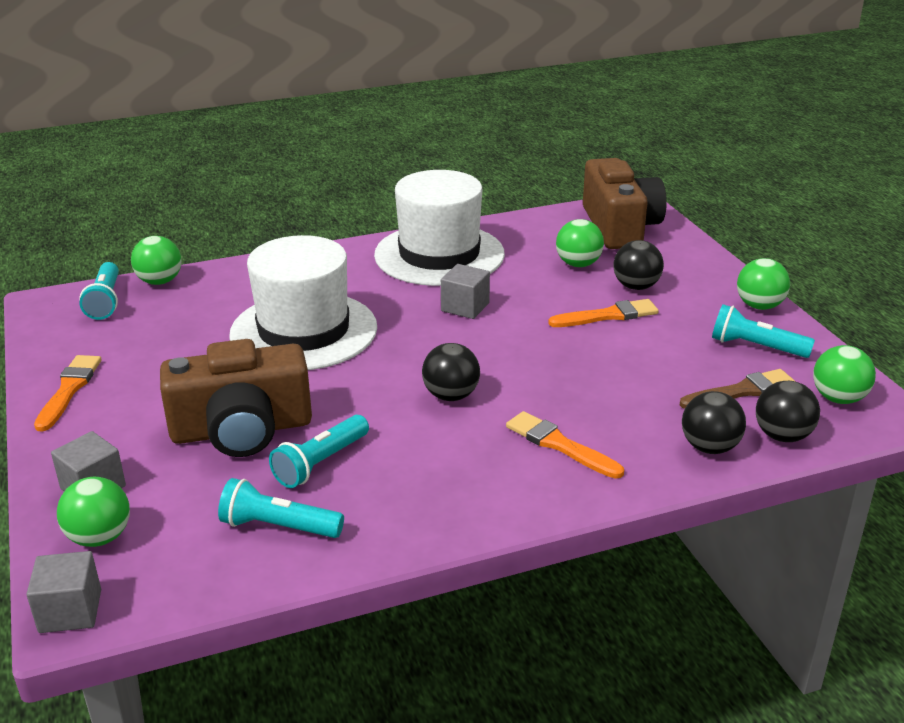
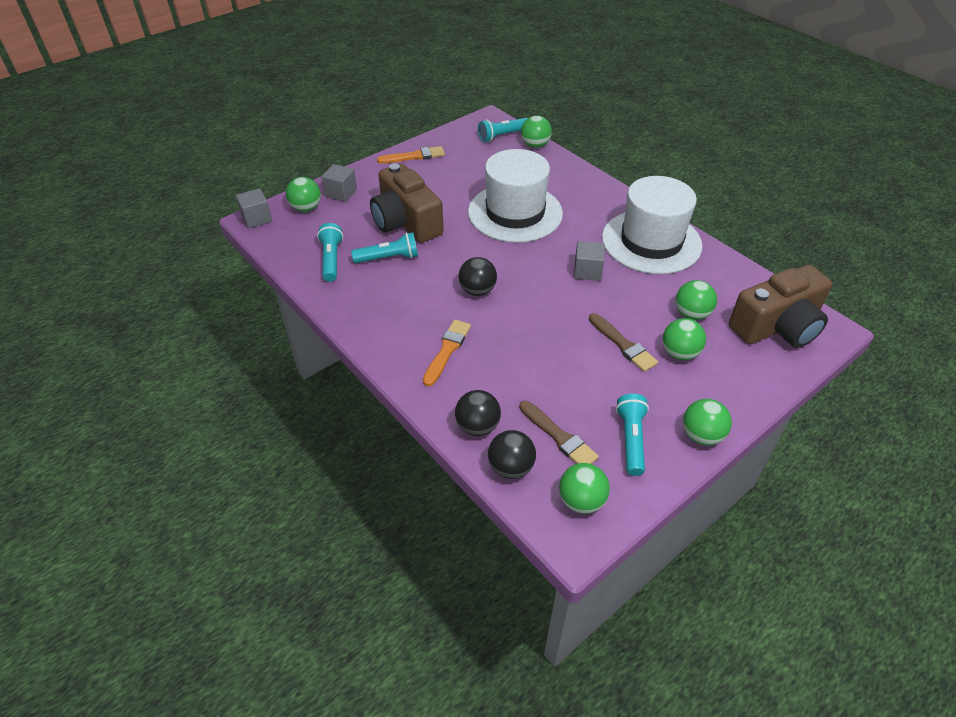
camera: 70 degrees right, 15 degrees up
(320, 463) = (389, 258): turquoise flashlight -> turquoise flashlight turned 150 degrees clockwise
(608, 315) = (623, 345): orange brush -> brown brush
(636, 286) = (679, 353): black ball -> green ball

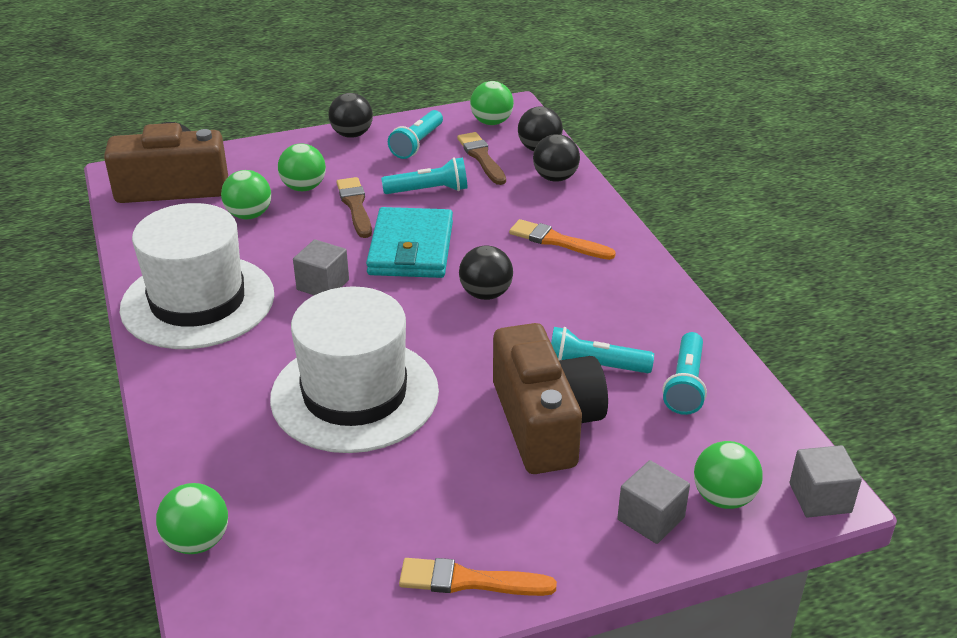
camera: 160 degrees left, 10 degrees down
(447, 350) = (557, 241): orange brush -> orange brush turned 75 degrees clockwise
(502, 136) = (243, 592): turquoise flashlight -> turquoise flashlight (429, 190)
(551, 315) = (411, 248): none -> turquoise wallet
(701, 435) = (352, 134): green ball -> black ball

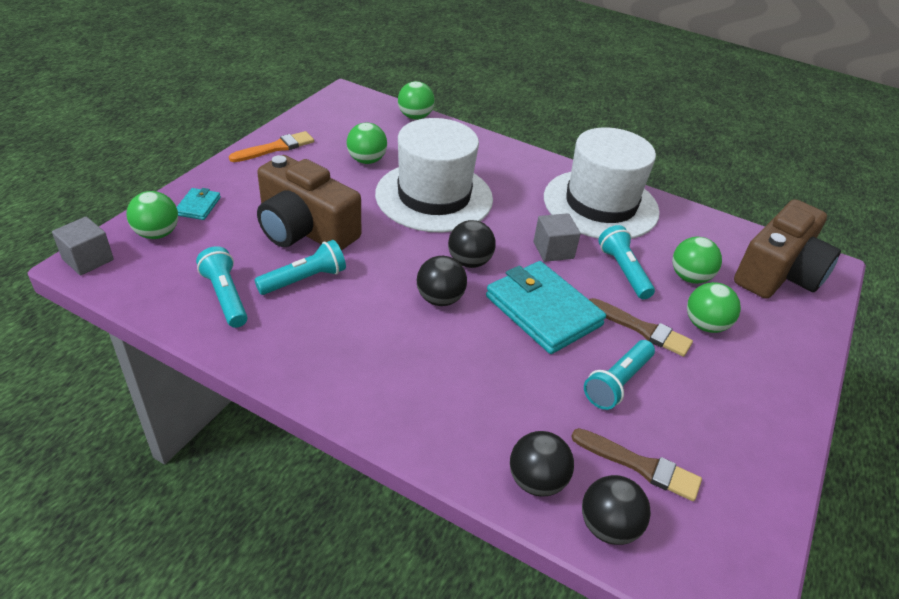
camera: 135 degrees right, 5 degrees up
(352, 134) = (787, 418): black ball -> black ball (469, 262)
(417, 144) = (720, 445): turquoise flashlight -> turquoise flashlight (623, 271)
(491, 122) = (715, 545): green ball -> green ball (367, 160)
(557, 241) = (443, 386): orange brush -> none
(651, 518) = (198, 206): grey cube -> turquoise wallet

